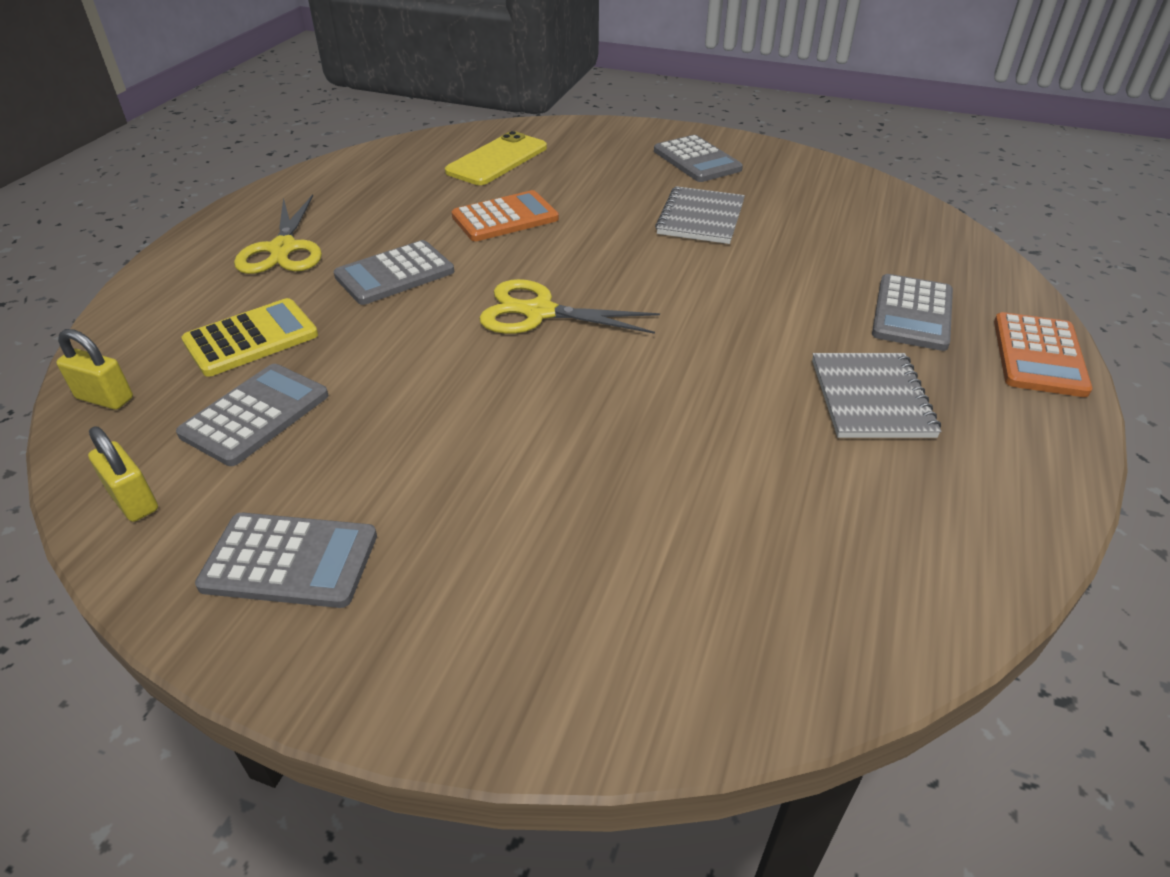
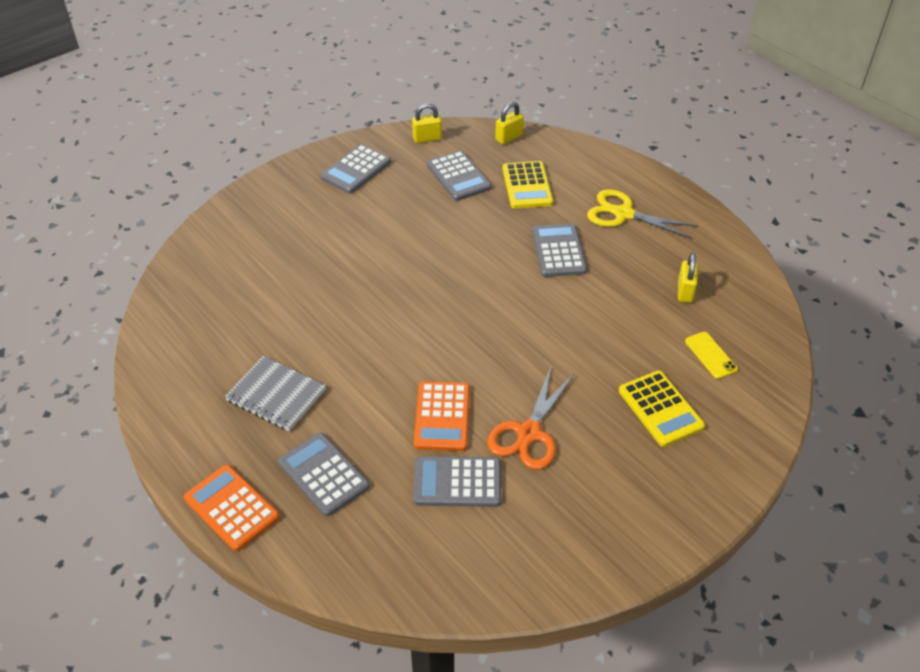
camera: 120 degrees right, 5 degrees up
(410, 187) = (685, 291): none -> yellow padlock
(497, 160) = (710, 355): yellow phone -> yellow phone, size x0.57
(505, 218) = (602, 324): orange calculator -> orange calculator (442, 417)
(539, 312) = (468, 296): yellow scissors -> none
(593, 168) = (660, 409): none -> yellow calculator
(696, 160) = (636, 489): grey calculator -> grey calculator (457, 482)
(700, 218) = (529, 433): grey notebook -> orange scissors

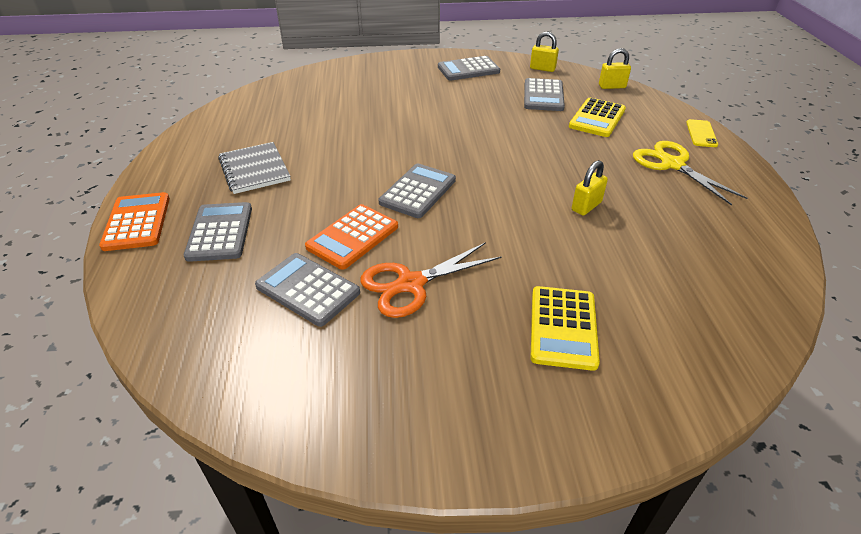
camera: 35 degrees right, 5 degrees down
(558, 251) = (581, 168): grey calculator -> grey calculator (418, 191)
(685, 291) = (685, 243): yellow padlock -> yellow padlock (586, 206)
(710, 355) = (666, 307): yellow phone -> yellow phone (701, 133)

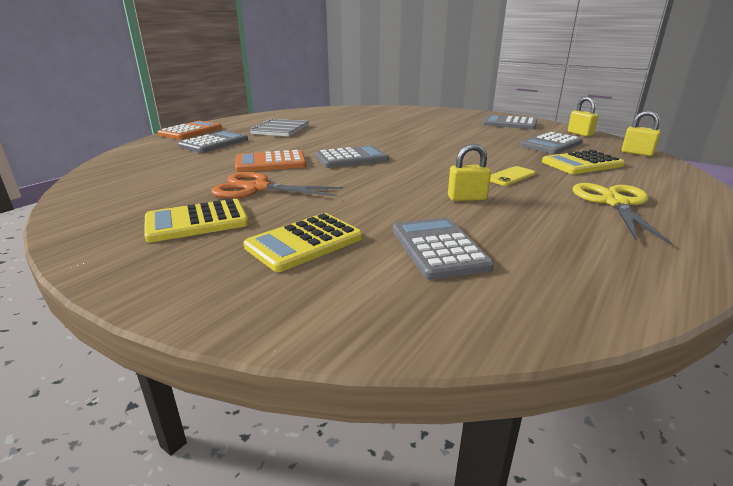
camera: 40 degrees right, 15 degrees down
(308, 289) = (202, 172): grey calculator -> grey calculator (439, 248)
(441, 359) = (197, 221): none -> yellow calculator
(701, 133) = (696, 196): yellow phone -> yellow phone (510, 176)

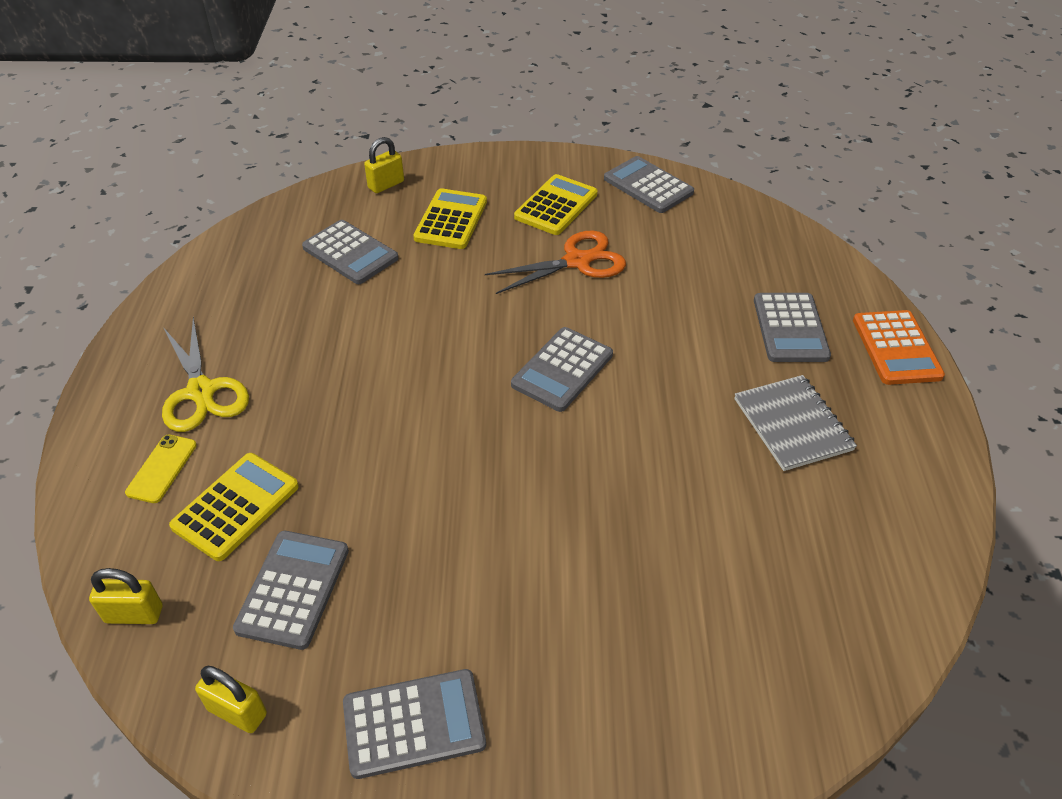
camera: 145 degrees right, 20 degrees up
(100, 210) = (648, 186): none -> grey calculator
(270, 163) = (639, 313): orange calculator -> none
(467, 198) = (361, 333): yellow padlock -> yellow padlock (386, 185)
(510, 176) = (330, 409): yellow phone -> yellow phone (162, 468)

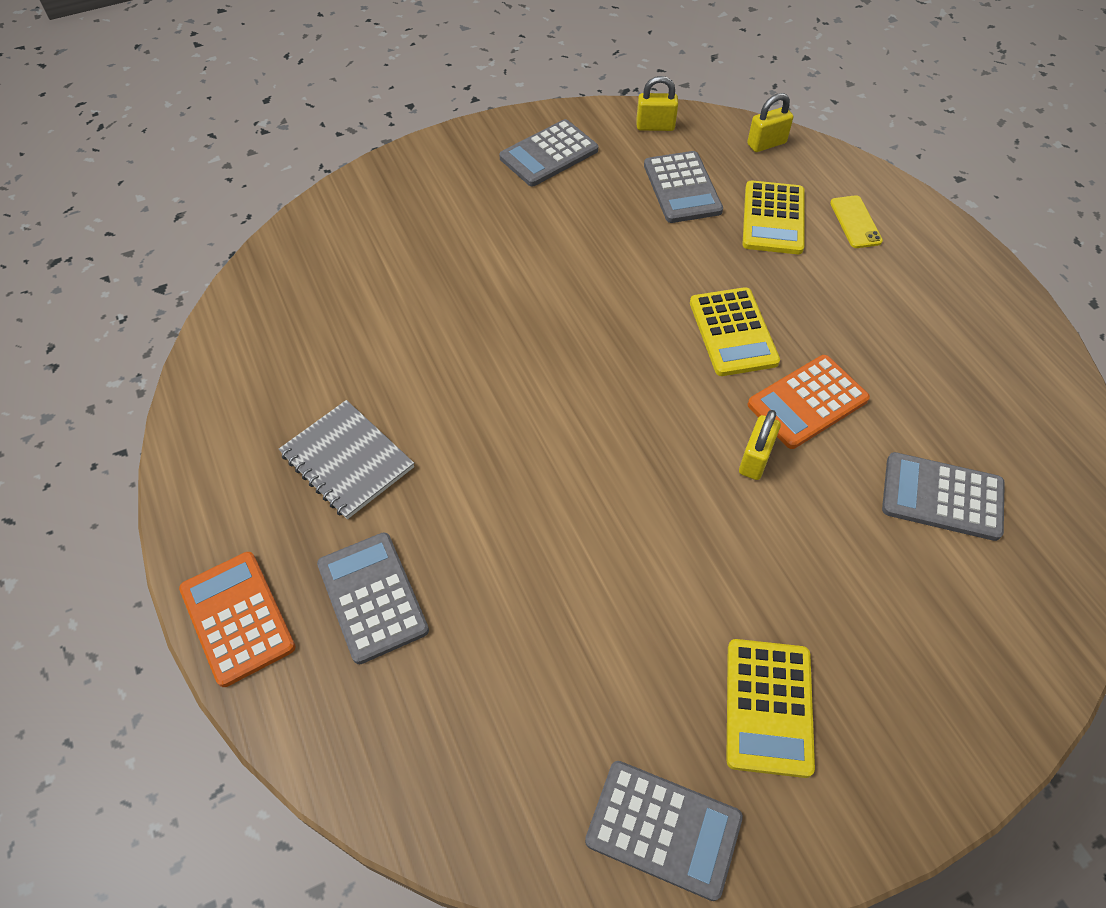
camera: 155 degrees right, 10 degrees up
(201, 391) = (900, 286): yellow scissors -> none
(380, 335) = (807, 402): none -> orange calculator
(386, 185) = (1022, 642): yellow padlock -> yellow padlock (755, 459)
(451, 220) = (880, 609): yellow calculator -> yellow calculator (733, 332)
(562, 370) = (602, 434): grey calculator -> none
(577, 261) = (675, 602): orange scissors -> none

